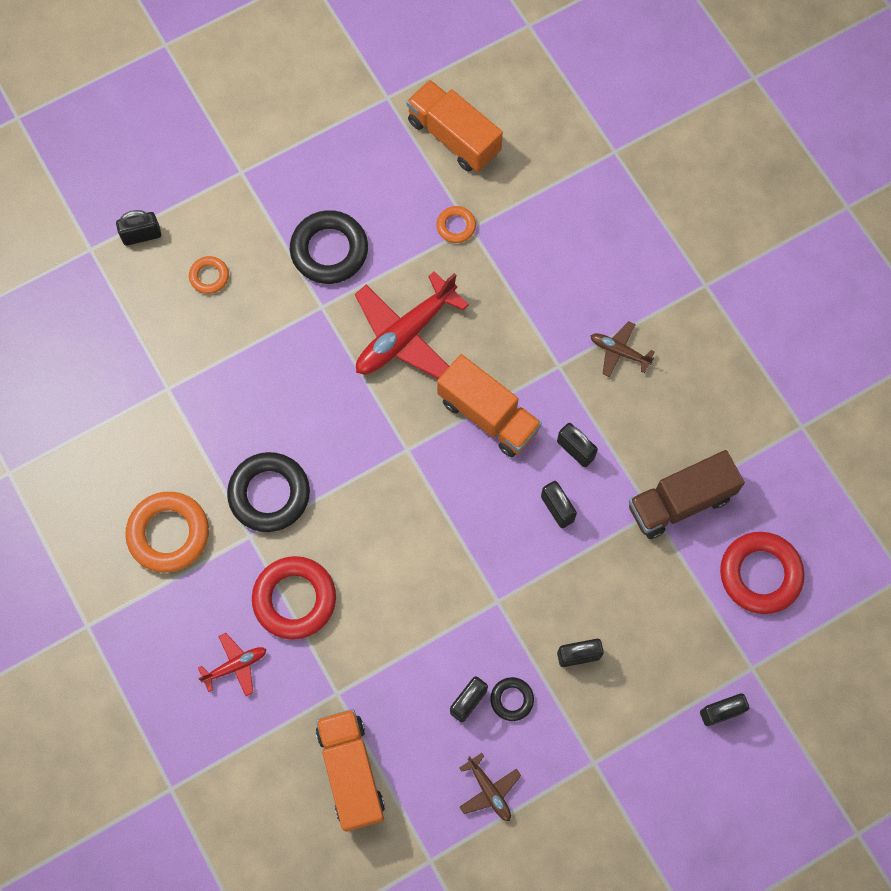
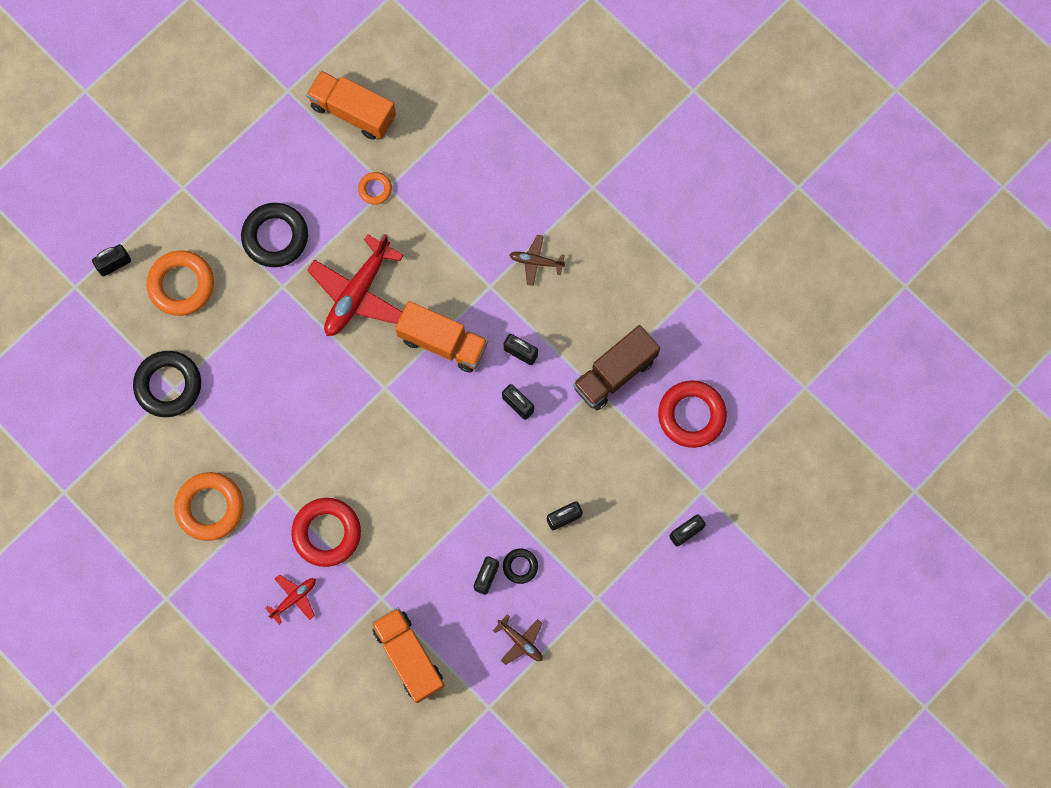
camera: 15 degrees left, 5 degrees up
(209, 276) = (181, 285): orange ring -> orange ring, size x1.96
(269, 494) = (283, 453): black ring -> black ring (168, 385)

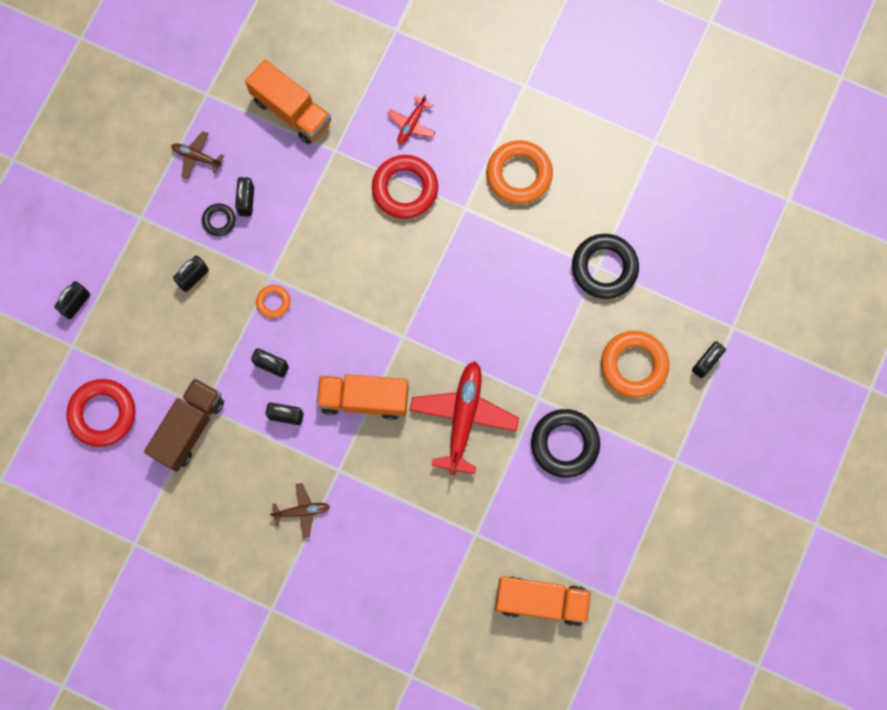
camera: 160 degrees right, 0 degrees up
(375, 189) = (487, 528): orange ring -> orange ring (273, 302)

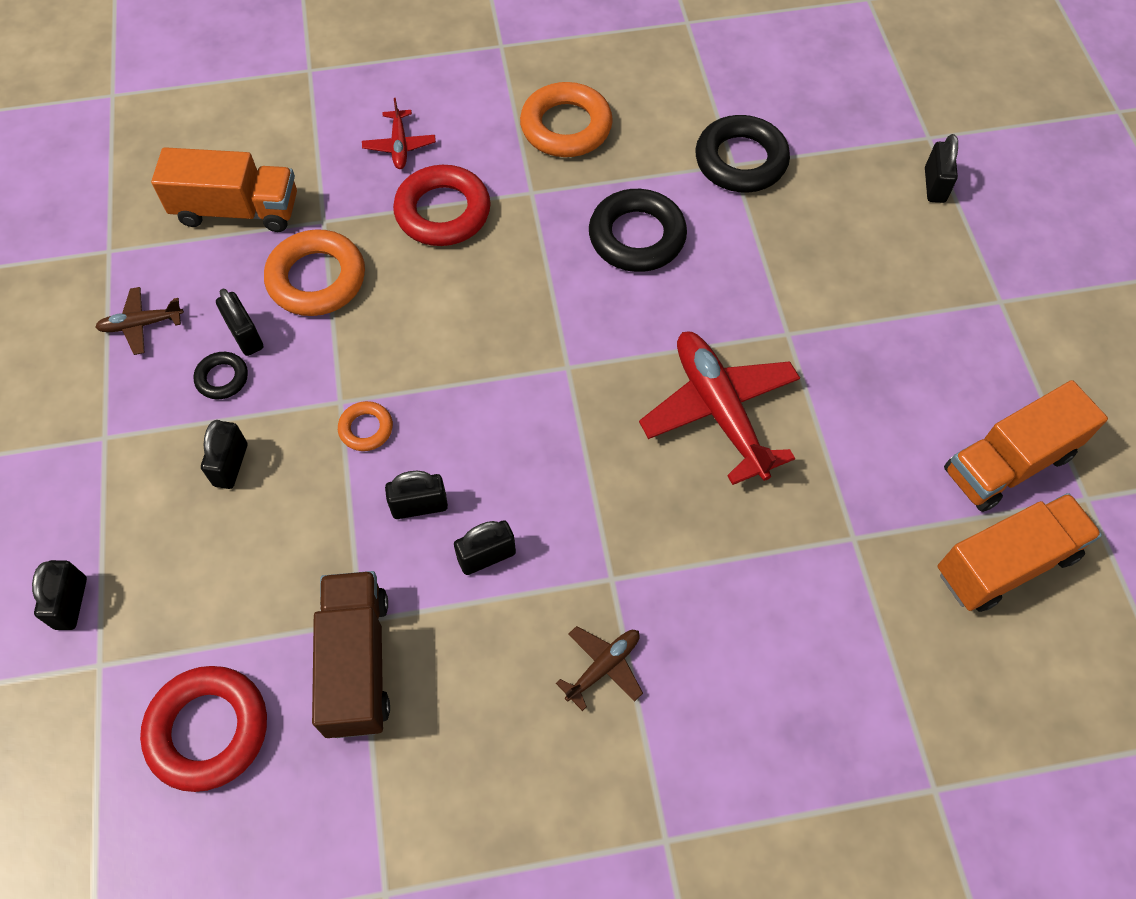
camera: 35 degrees left, 15 degrees down
(364, 399) = (576, 469): orange truck -> orange truck (1008, 463)
(564, 444) = (864, 363): black ring -> black ring (637, 236)
(634, 365) = (862, 234): orange ring -> orange ring (317, 279)

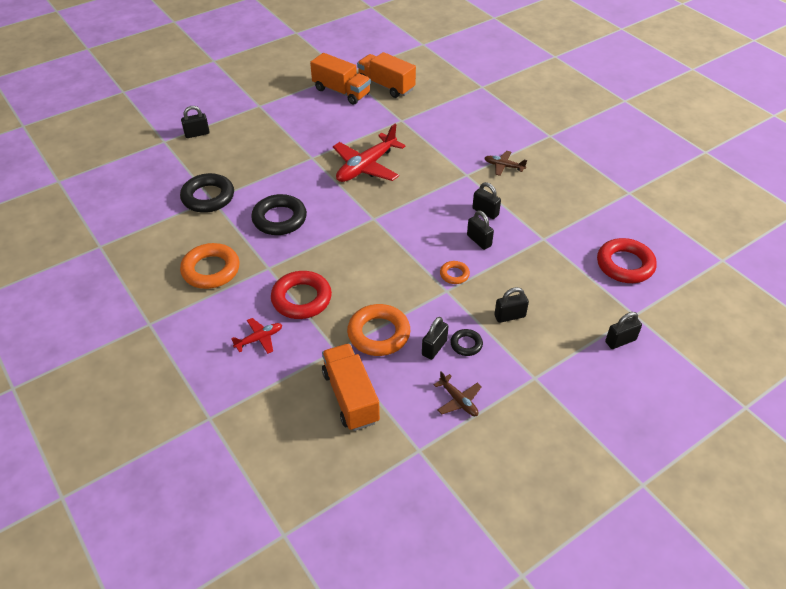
camera: 115 degrees left, 15 degrees down
(357, 663) = (560, 232): brown truck -> none

